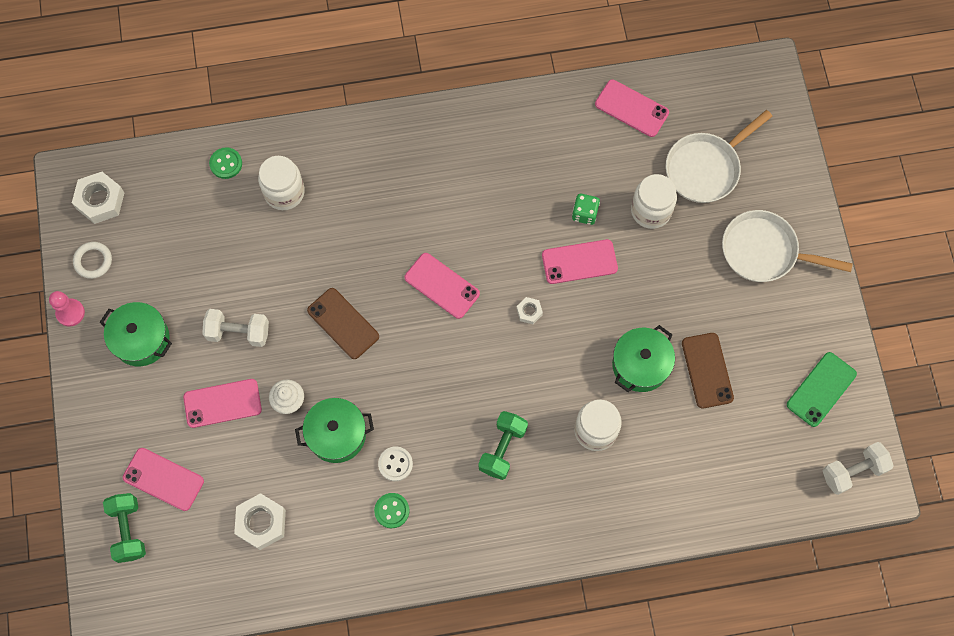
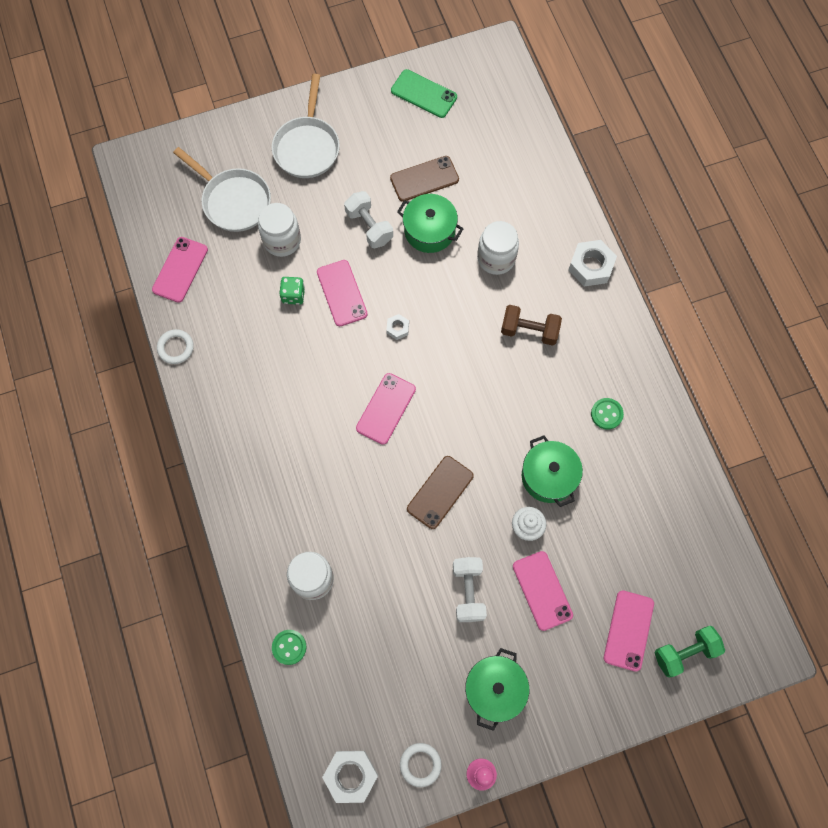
camera: 100 degrees left, 0 degrees up
(261, 523) = (646, 527): white nut -> white nut (591, 266)
(395, 464) = (564, 419): white button -> none
(502, 448) = (529, 331): green dumbbell -> brown dumbbell
(545, 96) = (176, 348): none -> white ring
(853, 471) = (488, 66): white dumbbell -> white dumbbell (369, 226)

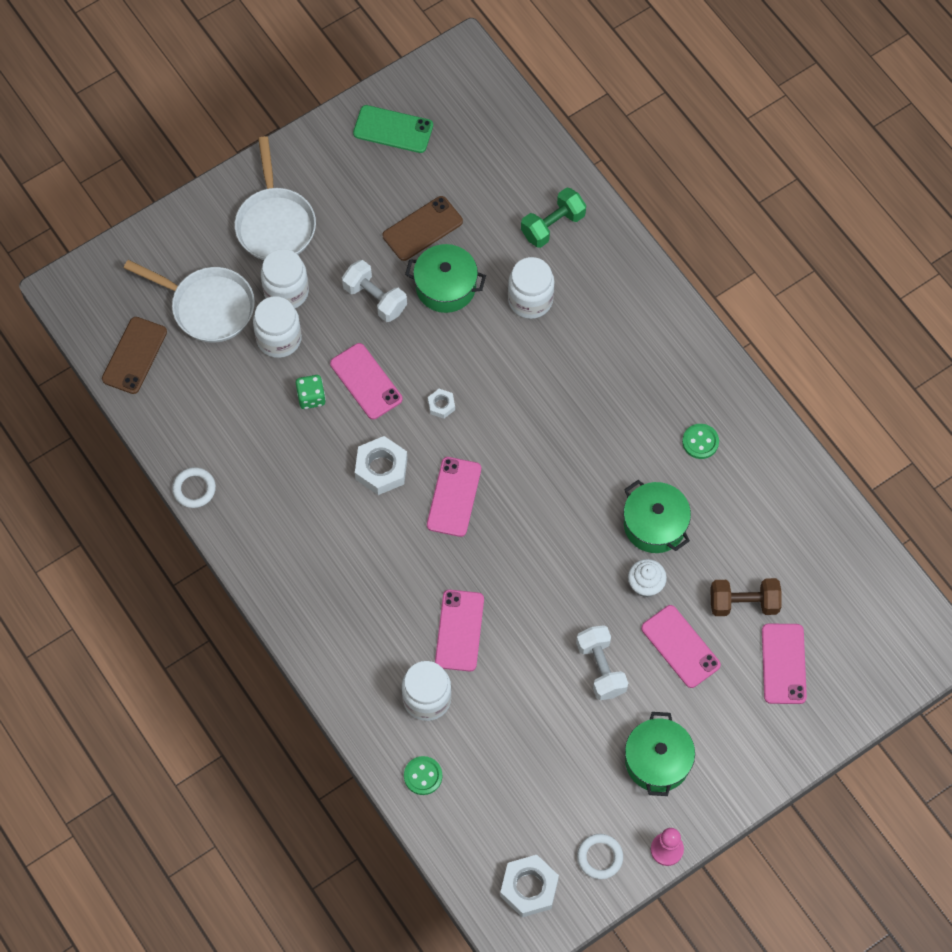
camera: 15 degrees left, 5 degrees down
(180, 269) = (171, 400): pink phone -> pink phone (459, 630)
(299, 204) = (286, 292): none -> white jar
(440, 492) = (540, 572): brown phone -> brown phone (134, 355)
(529, 331) = (590, 372): brown dumbbell -> brown dumbbell (743, 603)
(591, 266) = (639, 283): white nut -> white nut (381, 469)
(685, 652) = (849, 671): green dumbbell -> green dumbbell (553, 225)

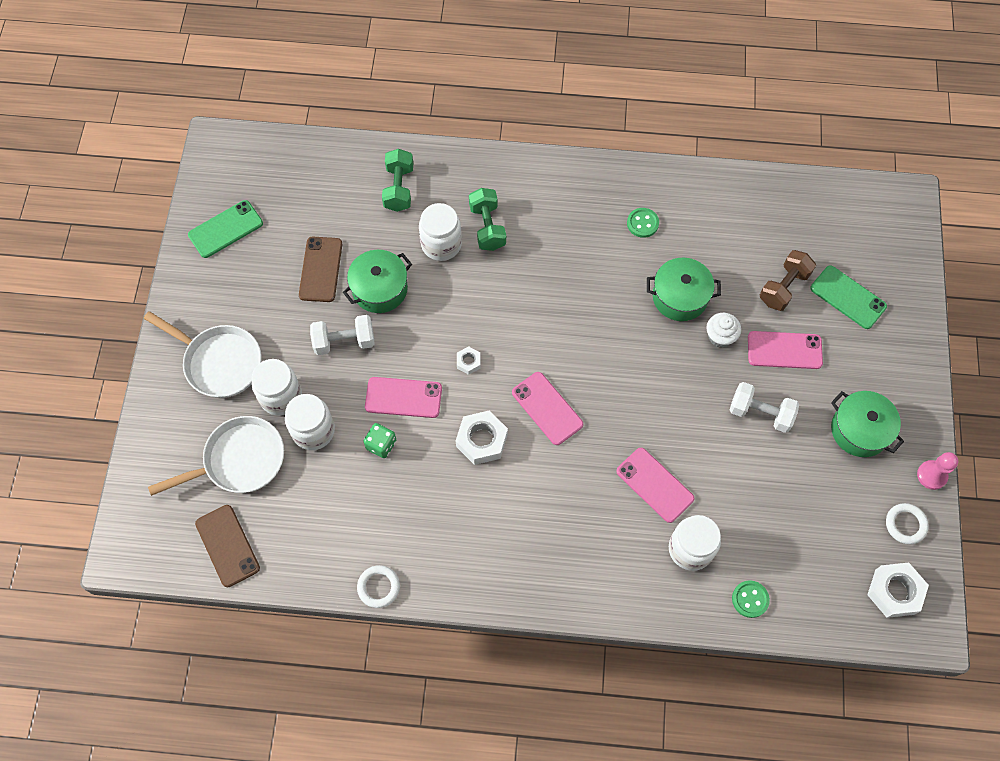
camera: 50 degrees left, 0 degrees up
(580, 322) = (487, 227): none -> green dumbbell
(783, 664) = (848, 297): pink phone -> green phone

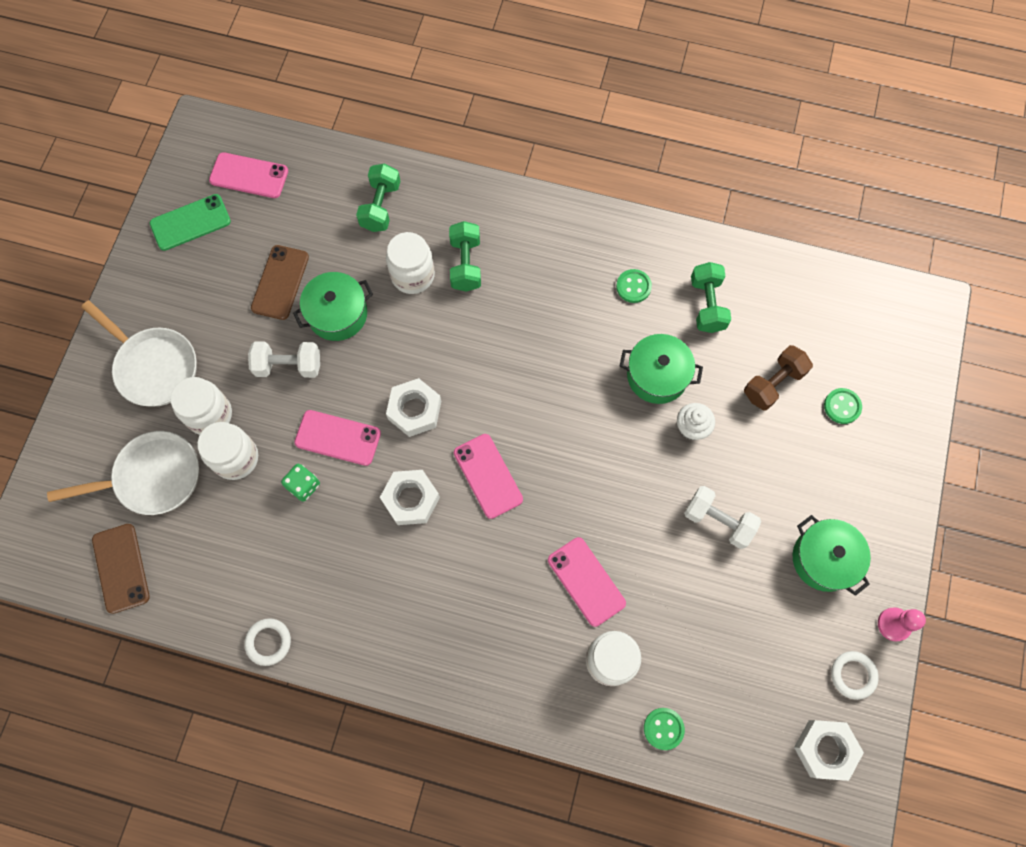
camera: 10 degrees right, 5 degrees up
(468, 362) = (414, 410): white nut -> white nut, size x1.92
(711, 229) = (707, 305): none -> green dumbbell
(784, 350) = (759, 454): pink phone -> pink phone (249, 176)
(848, 297) = (842, 406): green phone -> green button

